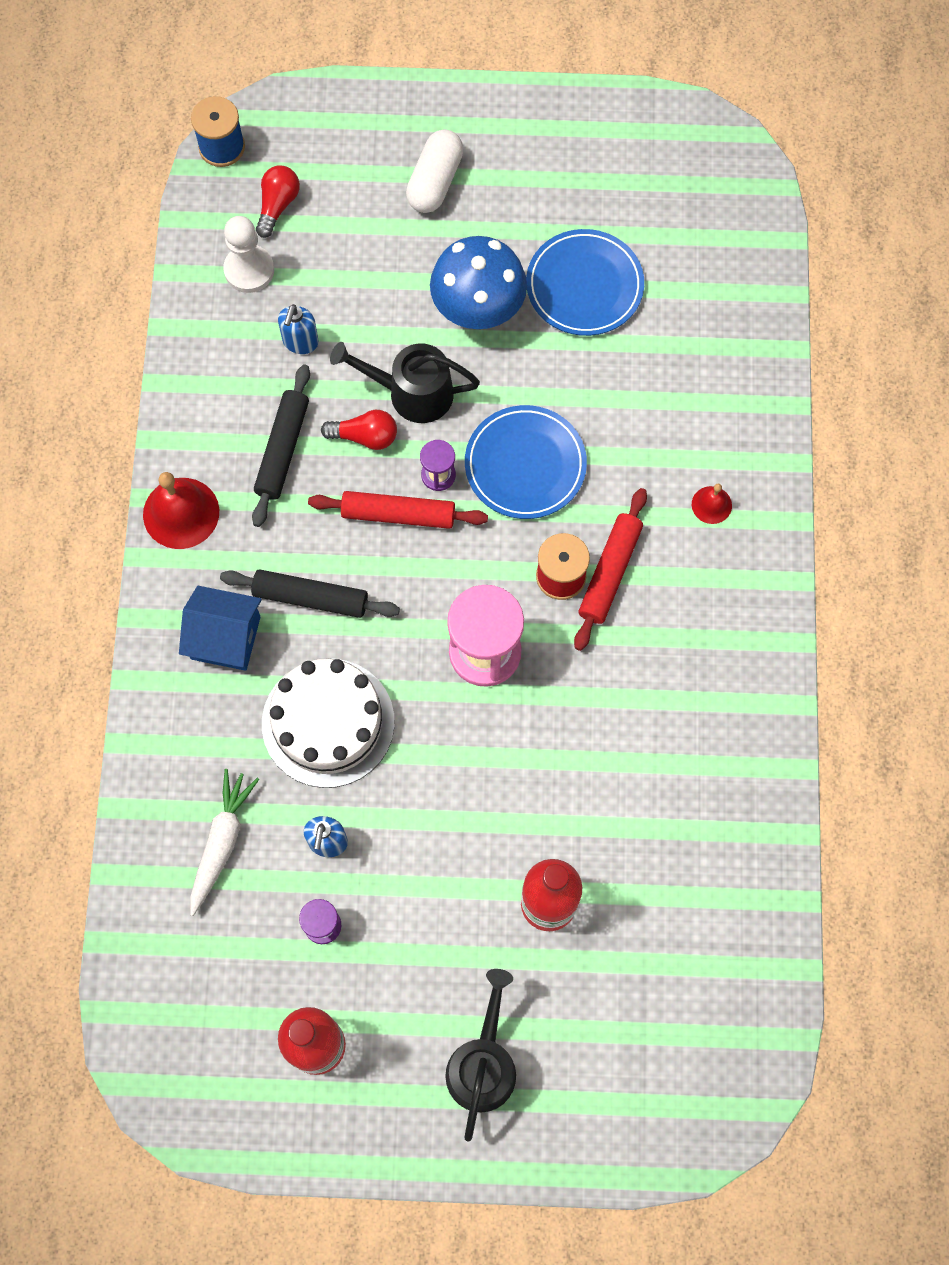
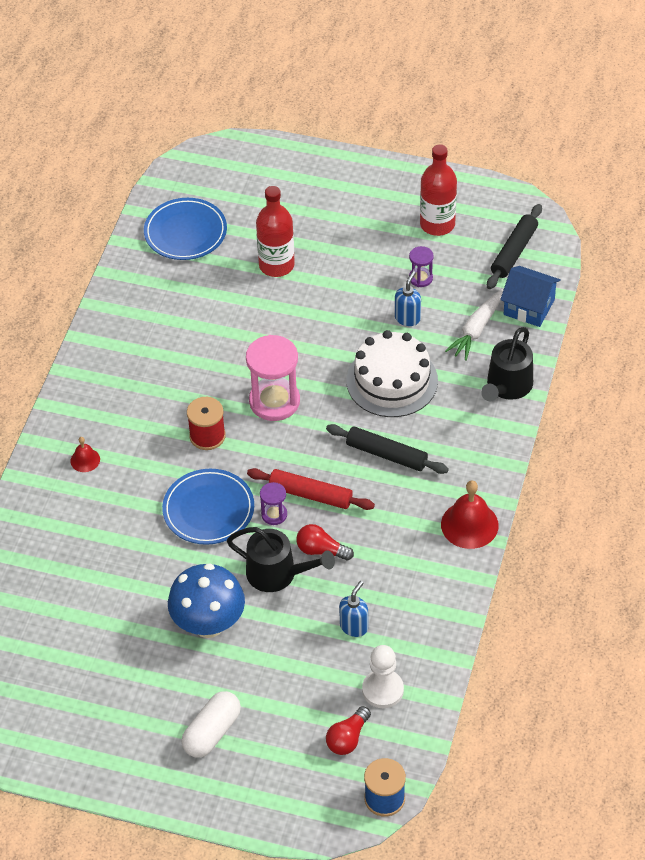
camera: 165 degrees left, 20 degrees down
(225, 638) = (452, 441): blue house -> blue house (529, 307)
(282, 450) = (385, 553): black rolling pin -> black rolling pin (514, 252)
(483, 1064) = (340, 200): black watering can -> black watering can (507, 386)
(584, 286) = (120, 626): blue plate -> blue plate (185, 232)
(610, 572) = (172, 432): red rolling pin -> none

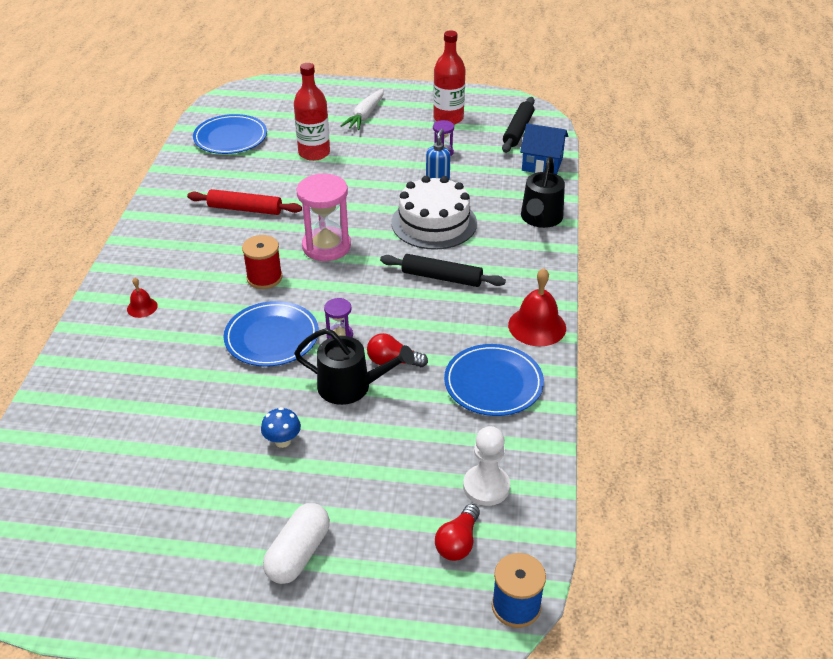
camera: 10 degrees left, 10 degrees down
(208, 624) = (282, 441): blue mushroom -> blue mushroom, size x0.47
(310, 494) = (373, 315): red rolling pin -> red rolling pin (245, 209)
(354, 626) = (441, 427): blue soap dispenser -> none
(412, 585) = (493, 383): none -> blue plate
(476, 330) = (501, 182): white carrot -> white carrot (365, 115)

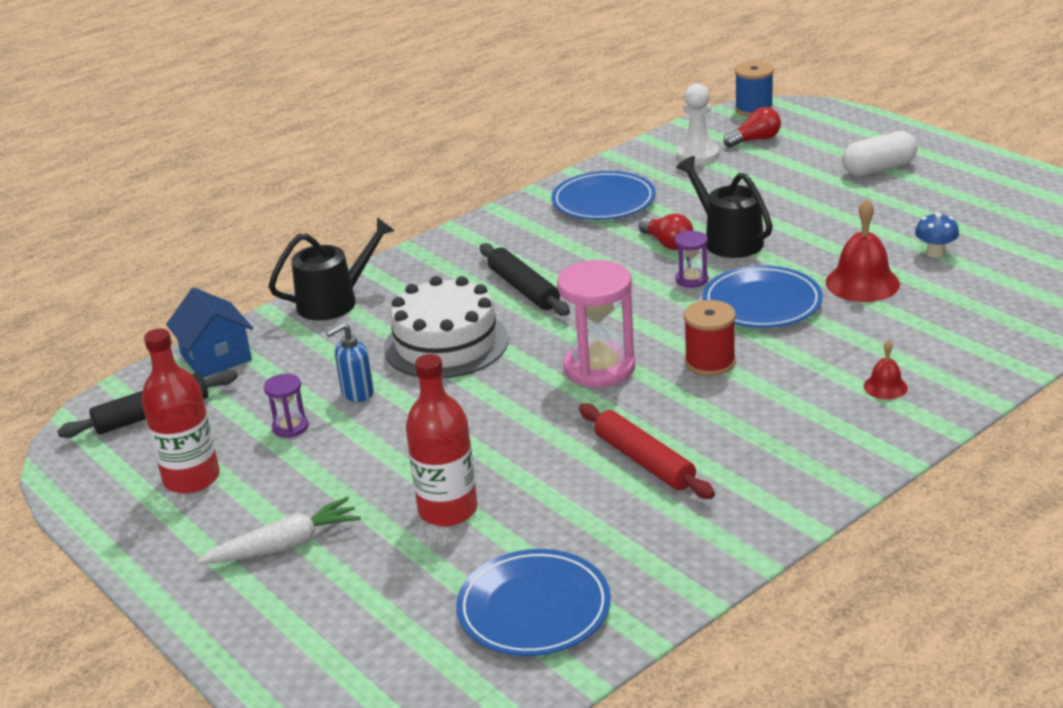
camera: 135 degrees left, 10 degrees down
(282, 441) = (830, 227): blue mushroom -> blue mushroom (935, 253)
(537, 326) = (503, 221): red bell -> red bell (862, 283)

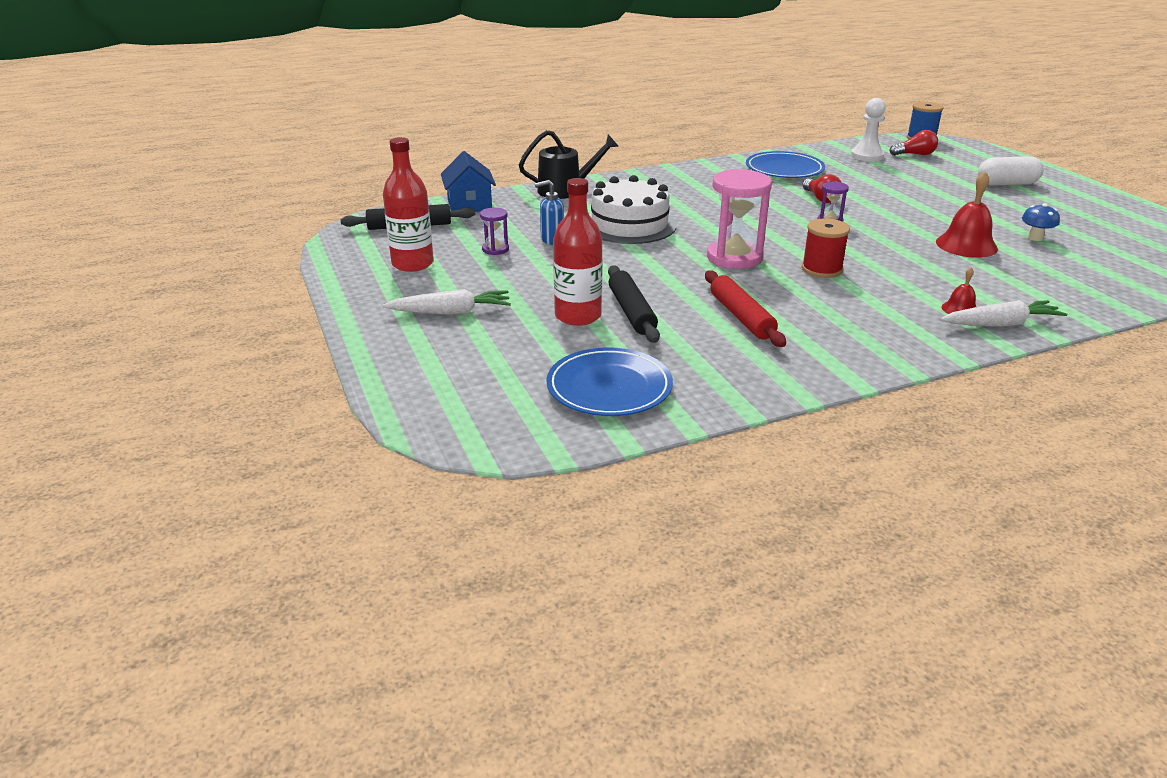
camera: 15 degrees right, 0 degrees up
(524, 288) = (701, 205): black rolling pin -> black rolling pin (632, 312)
(728, 240) = (869, 204): black watering can -> none
(762, 303) = (879, 243): blue plate -> none
(935, 398) = (1000, 324): none -> white carrot

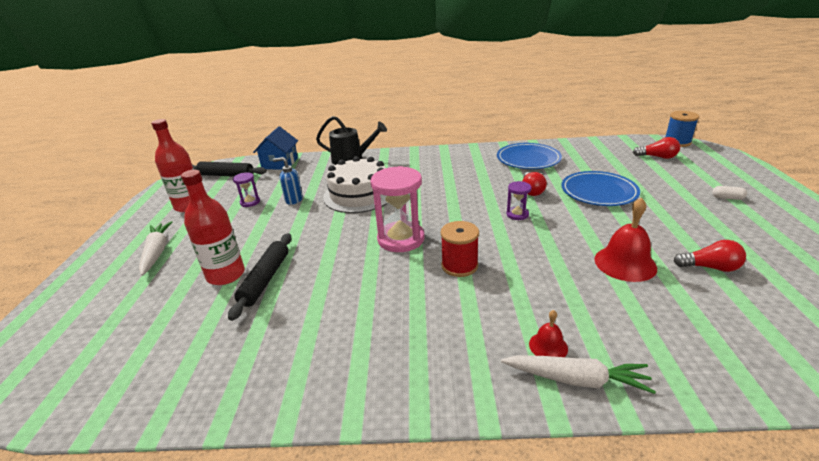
camera: 25 degrees right, 0 degrees up
(451, 312) = (156, 252): white carrot -> white carrot turned 120 degrees counterclockwise
(609, 387) = (155, 359): blue plate -> blue plate (598, 192)
(741, 317) = (338, 305): red rolling pin -> none
(867, 156) = (611, 154): white pawn -> none
(1007, 184) = (727, 198): white capsule -> white capsule, size x0.48
(1035, 238) = (710, 267): blue mushroom -> red light bulb

